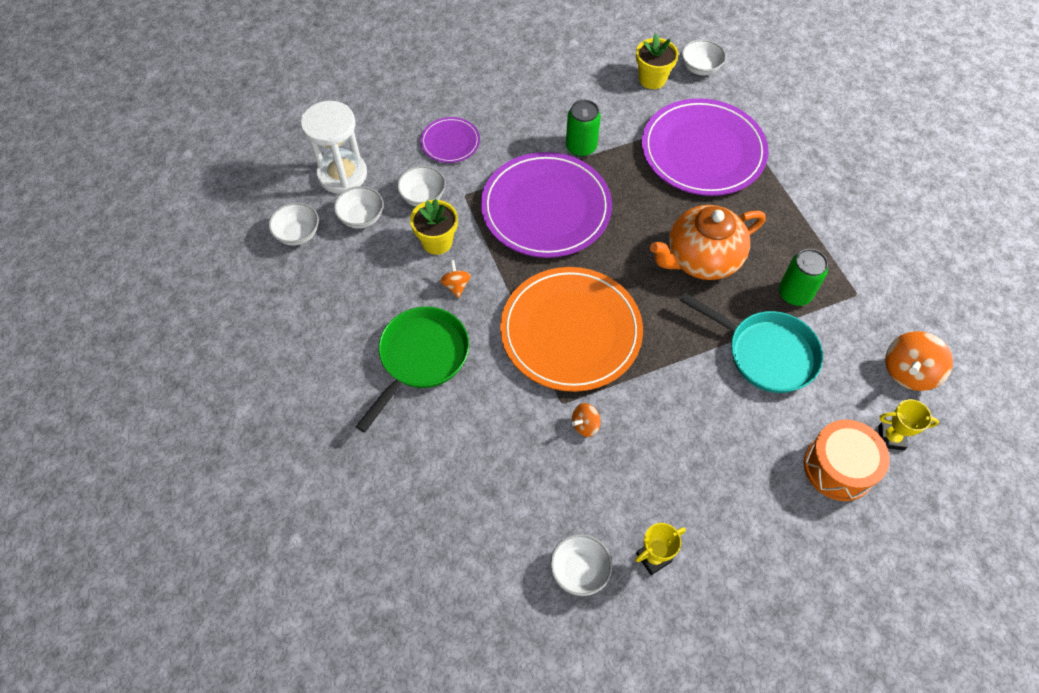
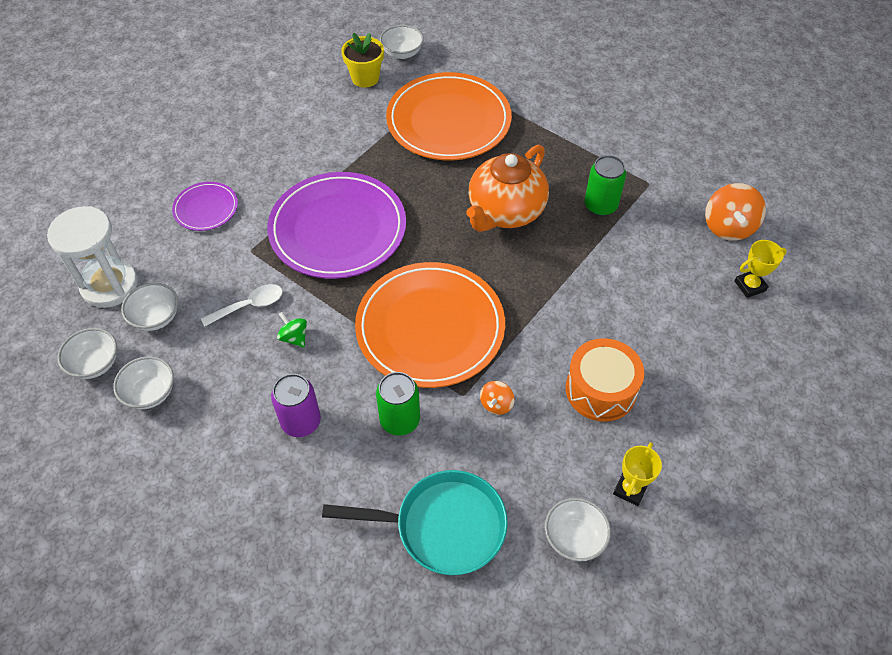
camera: 30 degrees left, 5 degrees down
(421, 358) = (301, 422): green pan -> purple can
(423, 196) = (209, 270): white bowl -> white bowl (150, 393)
(437, 242) = (249, 305): yellow flower pot -> white spoon
(456, 285) = (294, 337): orange spinning top -> green spinning top
(581, 147) = (337, 161): green can -> green can (400, 420)
(703, 151) = (448, 121): purple plate -> orange plate
(765, 353) = (609, 265): turquoise pan -> turquoise pan (443, 526)
(838, 467) = (727, 330): orange drum -> orange drum (600, 390)

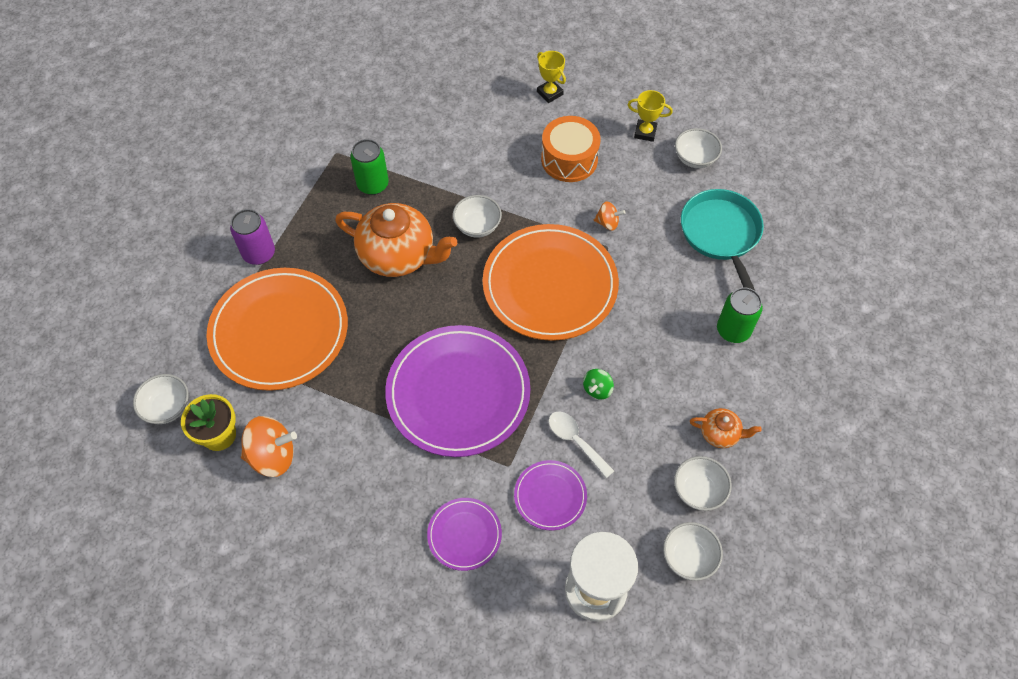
camera: 105 degrees left, 5 degrees up
(156, 317) = (618, 523): white bowl -> white bowl (477, 226)
(196, 433) = (720, 434): none -> orange teapot
(207, 273) = (550, 496): none -> purple plate
(301, 422) = (677, 356): purple can -> purple can (259, 253)
(400, 420) = (647, 284): green can -> green can (733, 330)
(728, 227) = (376, 95): orange spinning top -> orange spinning top (273, 456)
(750, 286) = (437, 78): yellow trophy -> yellow trophy (550, 93)

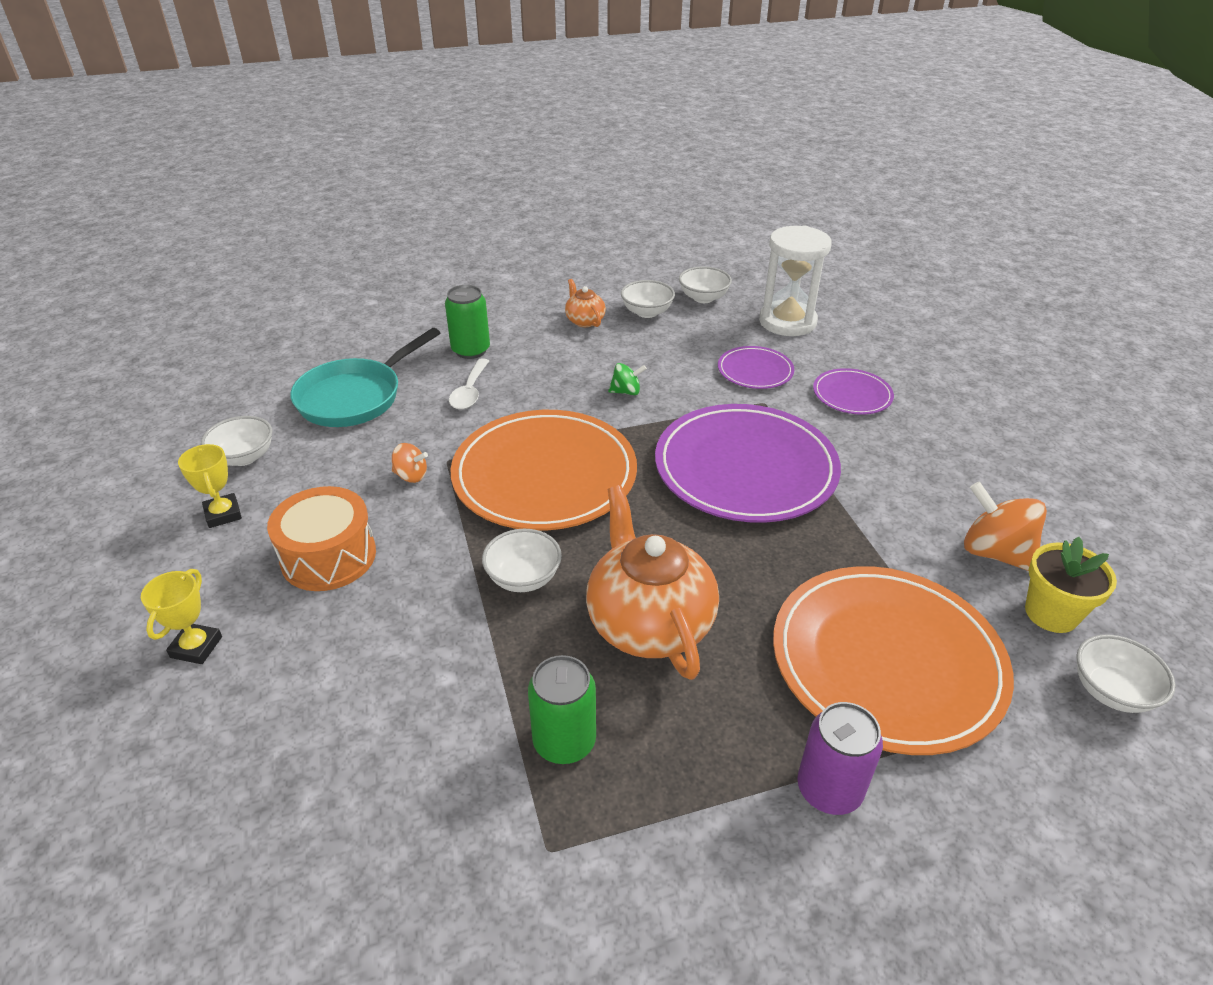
camera: 130 degrees left, 20 degrees down
(575, 441) = (690, 381): white spoon -> white spoon (470, 392)
(607, 223) = (411, 476): orange spinning top -> orange spinning top turned 135 degrees clockwise

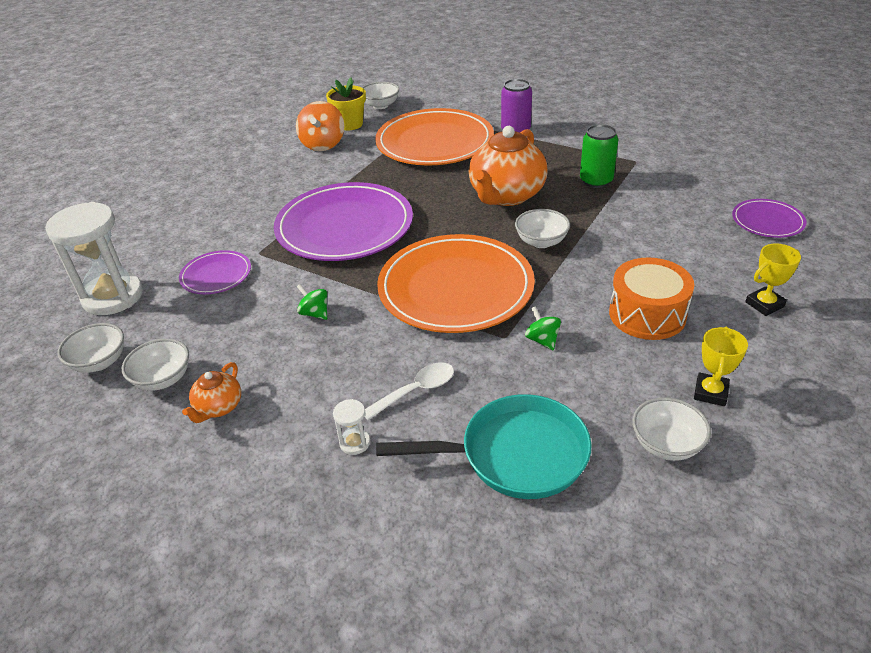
camera: 130 degrees left, 0 degrees up
(411, 476) = (542, 340): orange spinning top -> green spinning top
(471, 350) = (355, 443): green can -> white hourglass
(852, 395) = (209, 228): purple plate -> purple plate (767, 221)

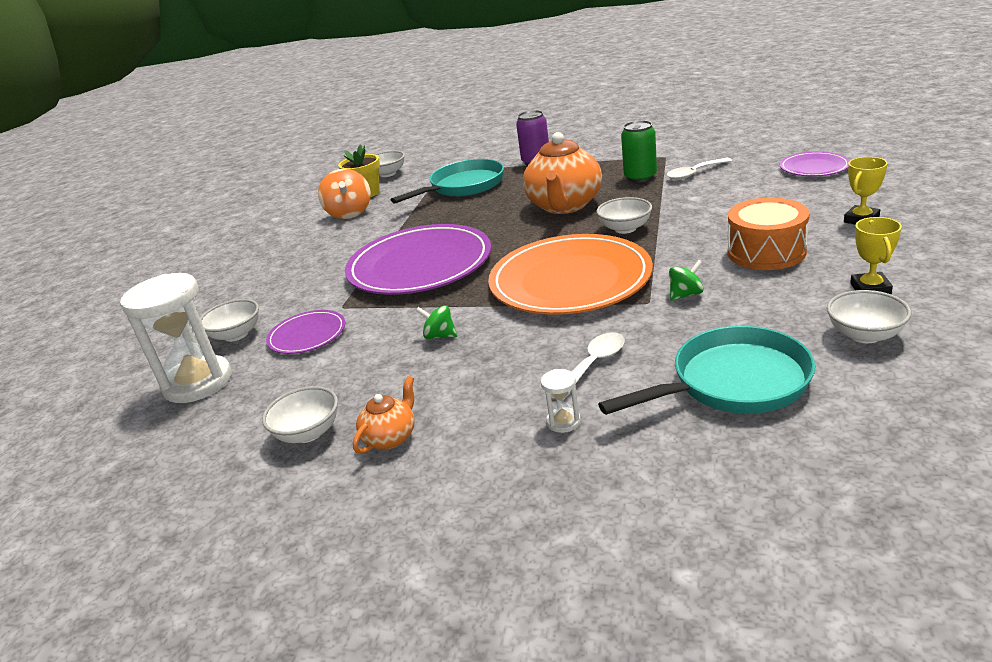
camera: 15 degrees left, 10 degrees down
(99, 362) = (221, 440): white bowl -> white bowl (236, 335)
(218, 407) = (391, 437): orange teapot -> orange teapot turned 150 degrees counterclockwise
(434, 142) = (463, 186): orange plate -> turquoise pan
(542, 340) = (686, 295): green spinning top -> green spinning top turned 105 degrees clockwise
(648, 192) = (694, 173): none -> white spoon

